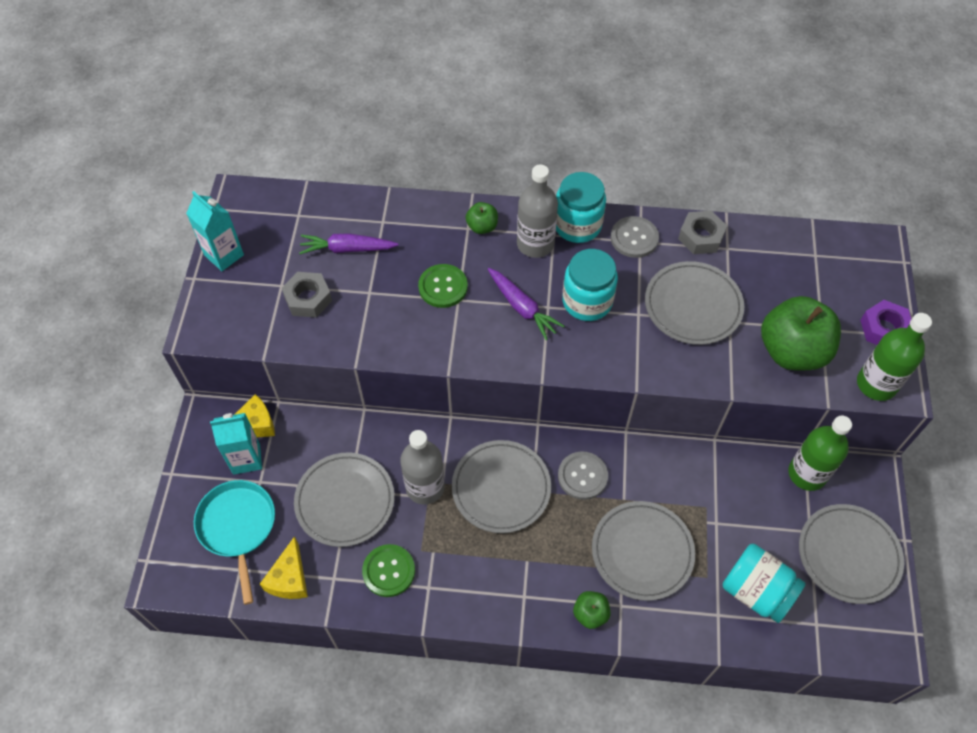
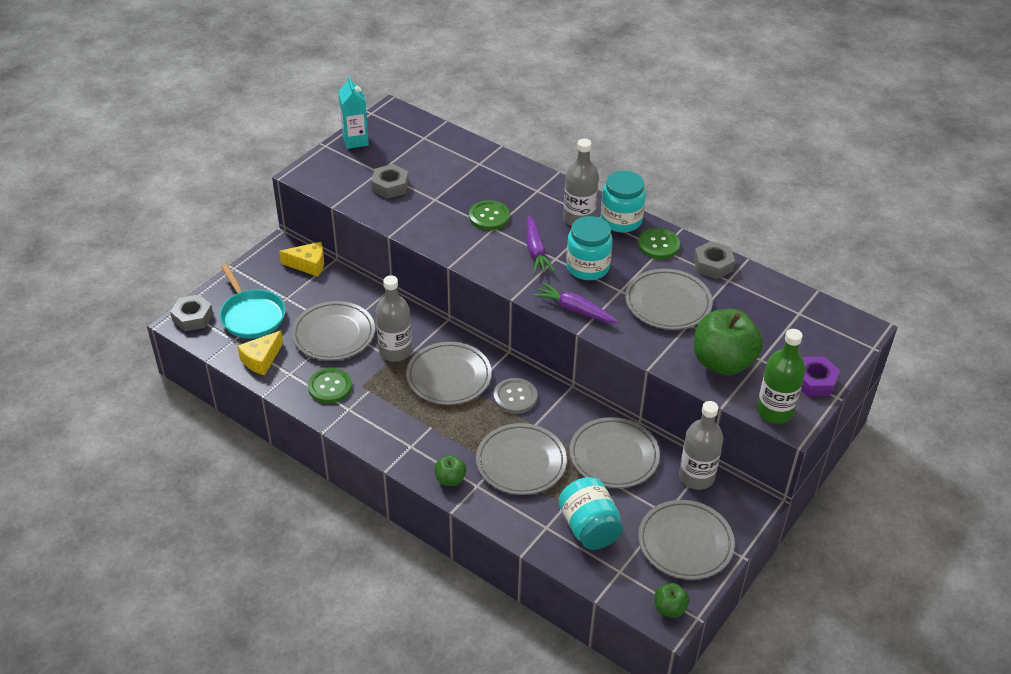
camera: 30 degrees right, 15 degrees down
(171, 566) = (192, 317): none -> grey nut
(237, 526) = (252, 316): turquoise pan -> turquoise pan turned 135 degrees clockwise
(246, 459) = (288, 281): turquoise carton -> none
(347, 249) = (440, 169): purple carrot -> purple carrot (574, 309)
(482, 227) = (548, 194): green apple -> green apple (669, 608)
(634, 238) = (658, 245): grey button -> green button
(720, 493) = (614, 456): none -> grey plate
(807, 473) = (696, 477): green bottle -> grey bottle

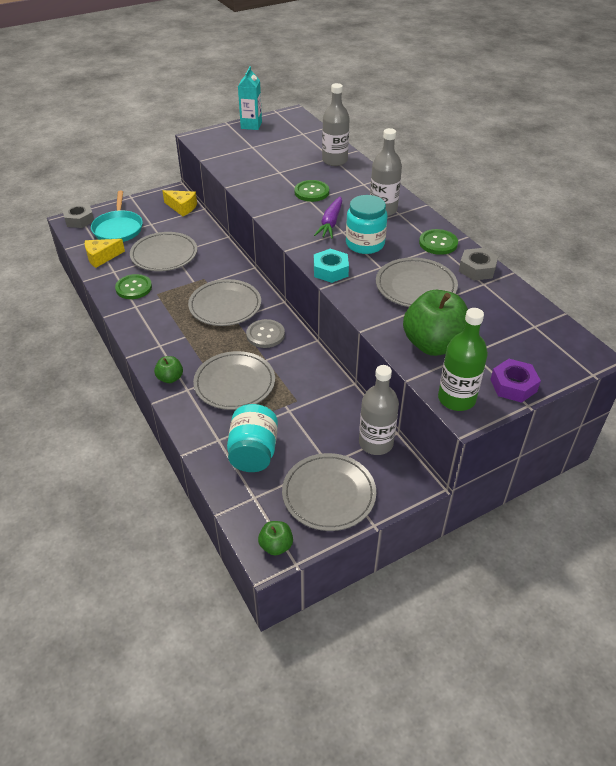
camera: 25 degrees right, 0 degrees up
(390, 186) = (253, 157): grey nut -> none
(395, 351) = (199, 278): grey bottle -> grey bottle (334, 160)
(574, 309) = (330, 270): purple carrot -> turquoise nut
(614, 456) = (314, 403): grey plate -> none
(621, 220) = (418, 219): turquoise jar -> none

